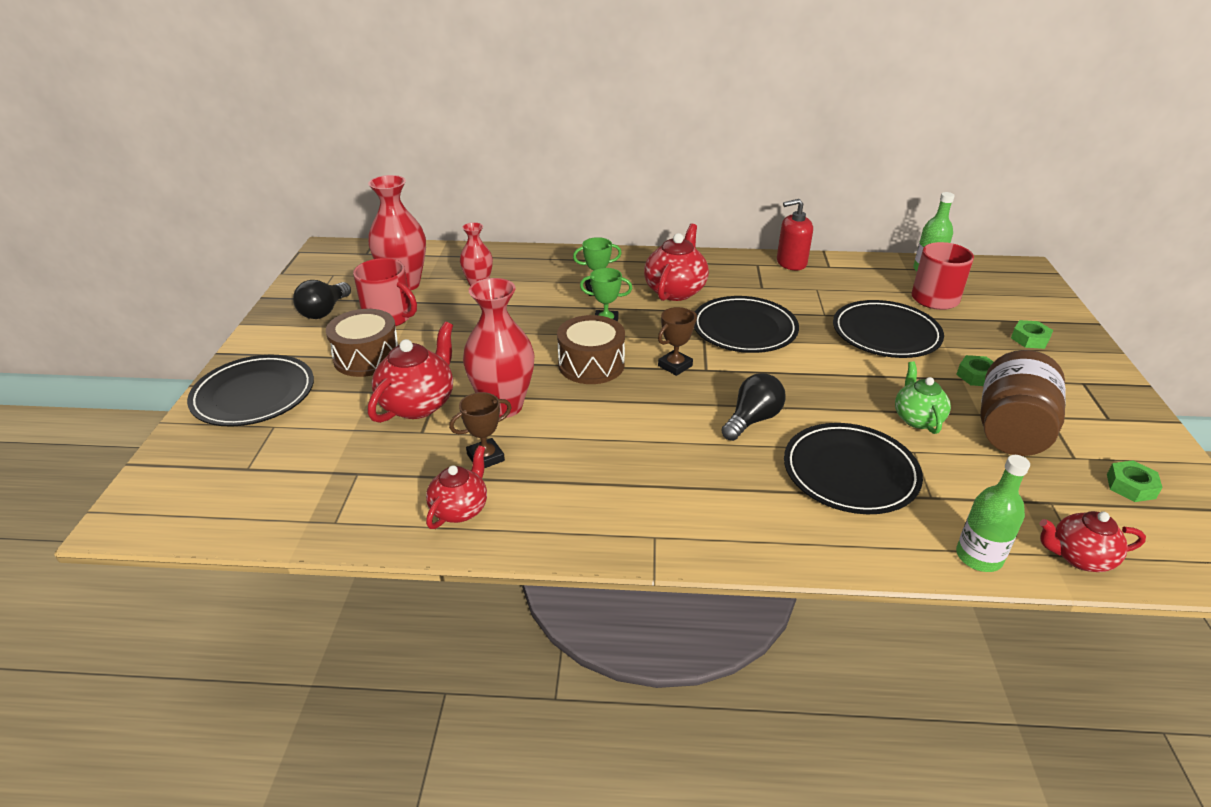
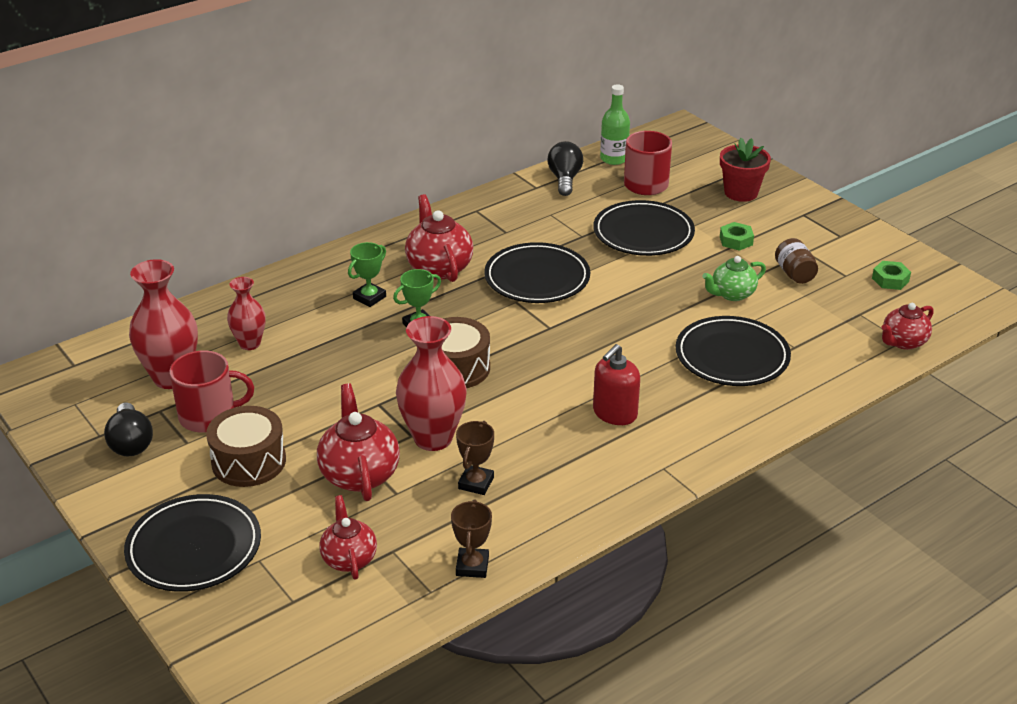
camera: 40 degrees left, 0 degrees up
(460, 509) = (510, 528): red teapot -> red teapot (349, 558)
(675, 366) = (523, 336): brown trophy -> brown trophy (472, 566)
(752, 420) = (629, 351): black light bulb -> black light bulb (565, 179)
(791, 263) = (502, 197): red soap dispenser -> red soap dispenser (614, 413)
(917, 419) = (732, 294): green teapot -> green teapot turned 75 degrees counterclockwise
(978, 557) = (854, 371): green bottle -> none
(1011, 430) = (794, 274): brown jar -> brown jar, size x0.52
(1030, 339) = (741, 193): green nut -> red flower pot

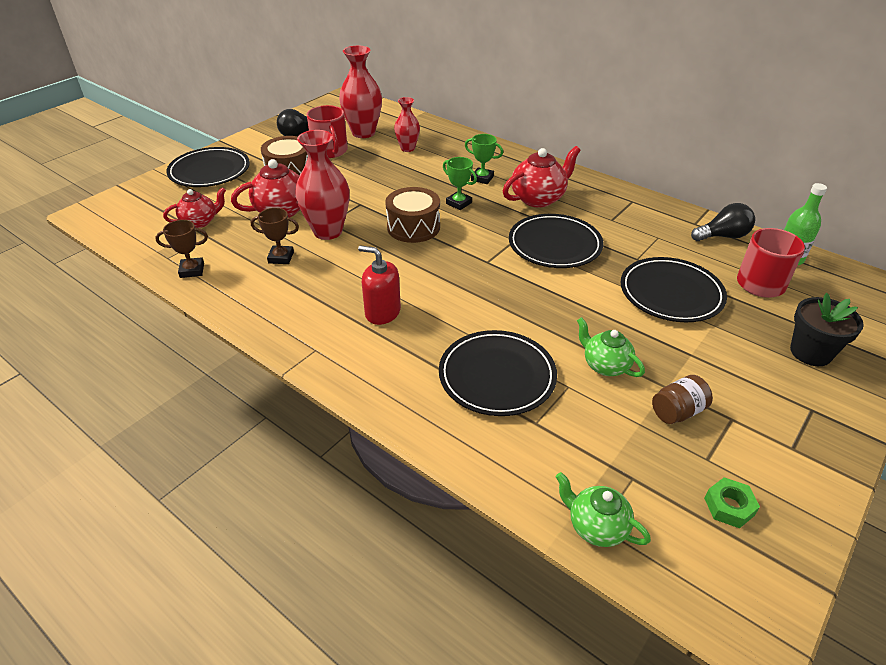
camera: 75 degrees right, 5 degrees up
(736, 241) = (708, 358): green nut -> none
(741, 193) = (810, 352): red flower pot -> black flower pot
(903, 342) = (596, 527): red teapot -> green teapot

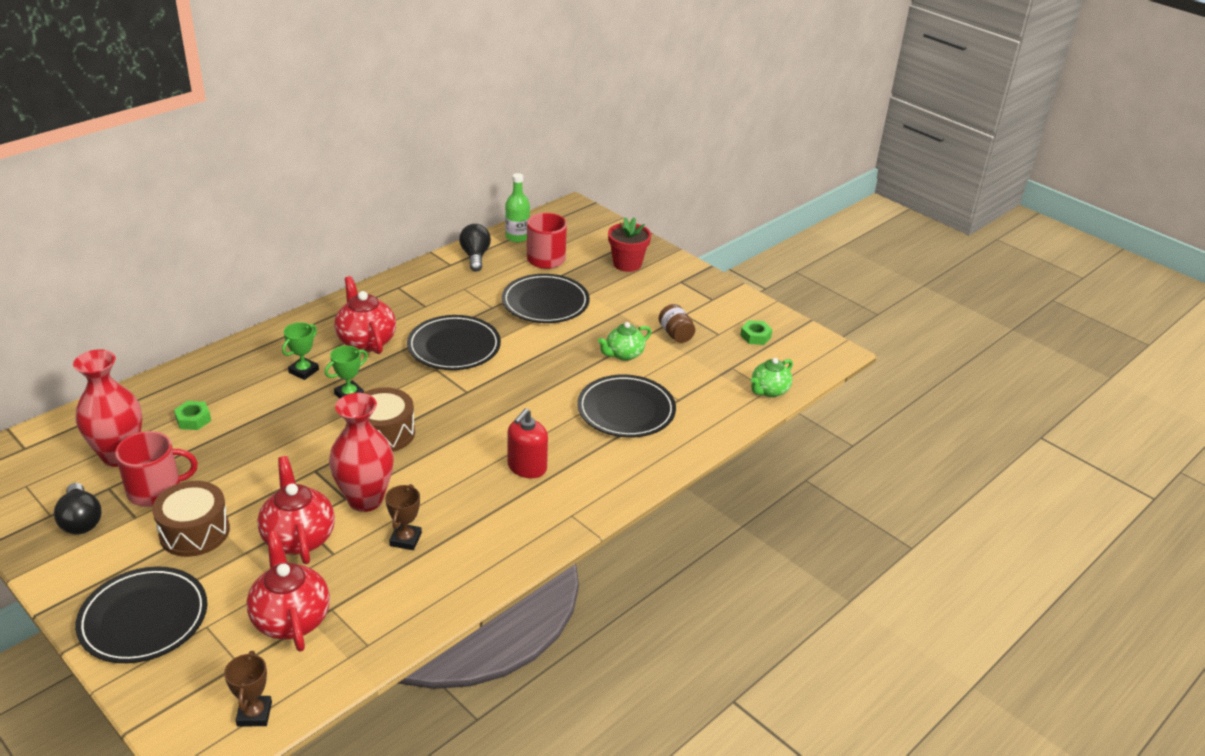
camera: 85 degrees left, 5 degrees down
(192, 270) = (405, 618): brown trophy -> brown trophy (254, 714)
(200, 222) = (291, 619): red teapot -> red teapot, size x1.54
(407, 148) = (193, 419): red vase -> green nut
(810, 352) = (627, 264): black flower pot -> red flower pot

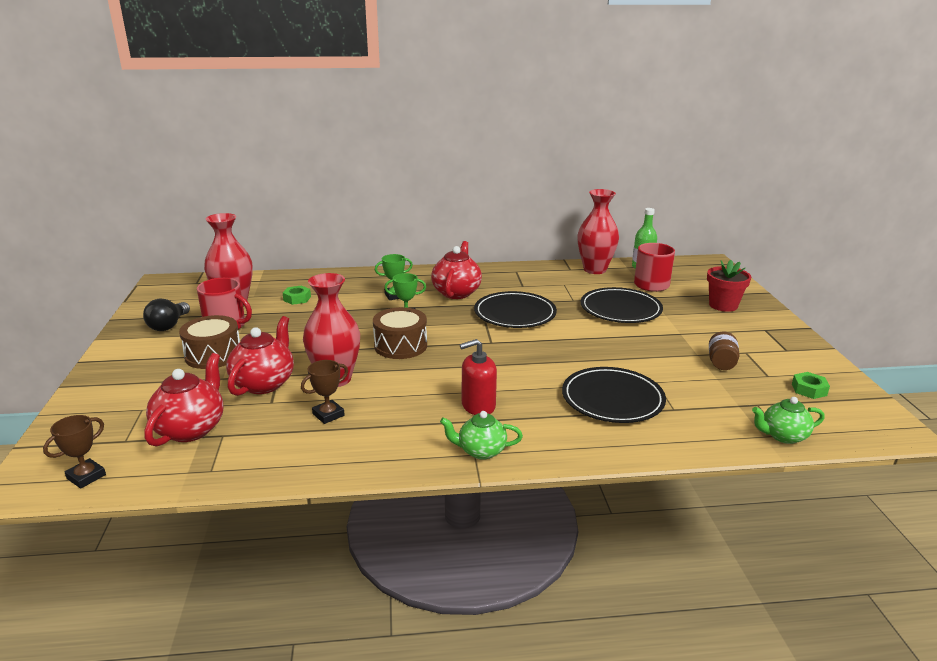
camera: 40 degrees right, 10 degrees down
(144, 619) = (119, 389): black plate -> none
(475, 256) = (595, 269): black light bulb -> red vase
(624, 354) = (654, 361): green teapot -> green teapot (481, 451)

